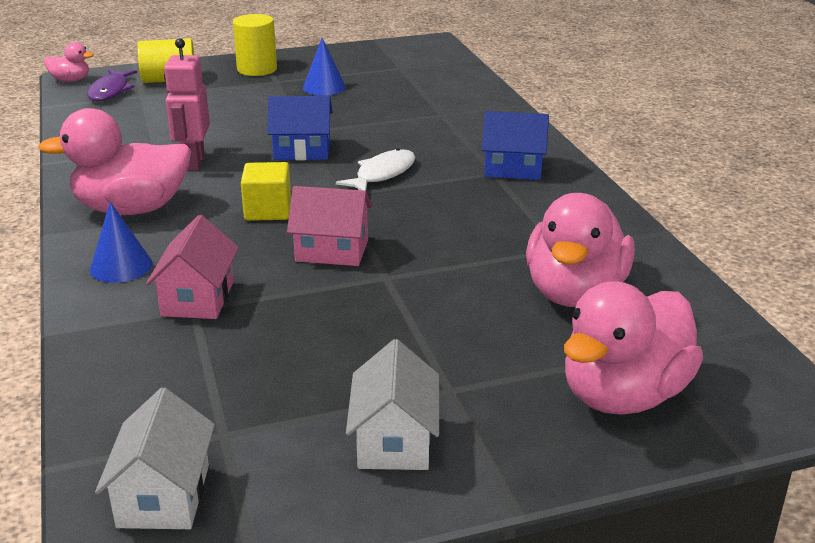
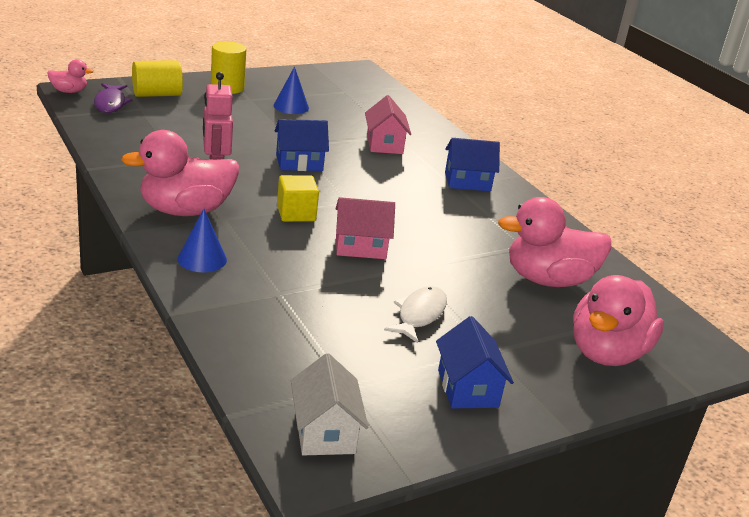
camera: 15 degrees left, 0 degrees up
(197, 298) = (276, 285): pink house -> pink house (384, 144)
(382, 174) = (371, 184): white fish -> white fish (419, 314)
(394, 441) = (468, 388): white house -> blue house
(575, 293) = (548, 280): pink duck -> pink duck turned 75 degrees clockwise

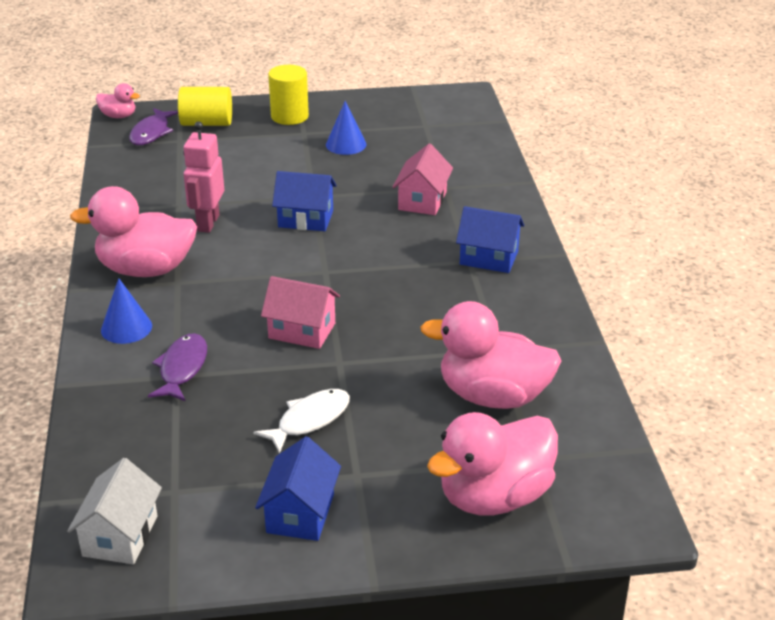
camera: 25 degrees right, 5 degrees up
(278, 286) = (182, 368): none -> purple fish
(296, 213) = (259, 283): yellow cube -> none

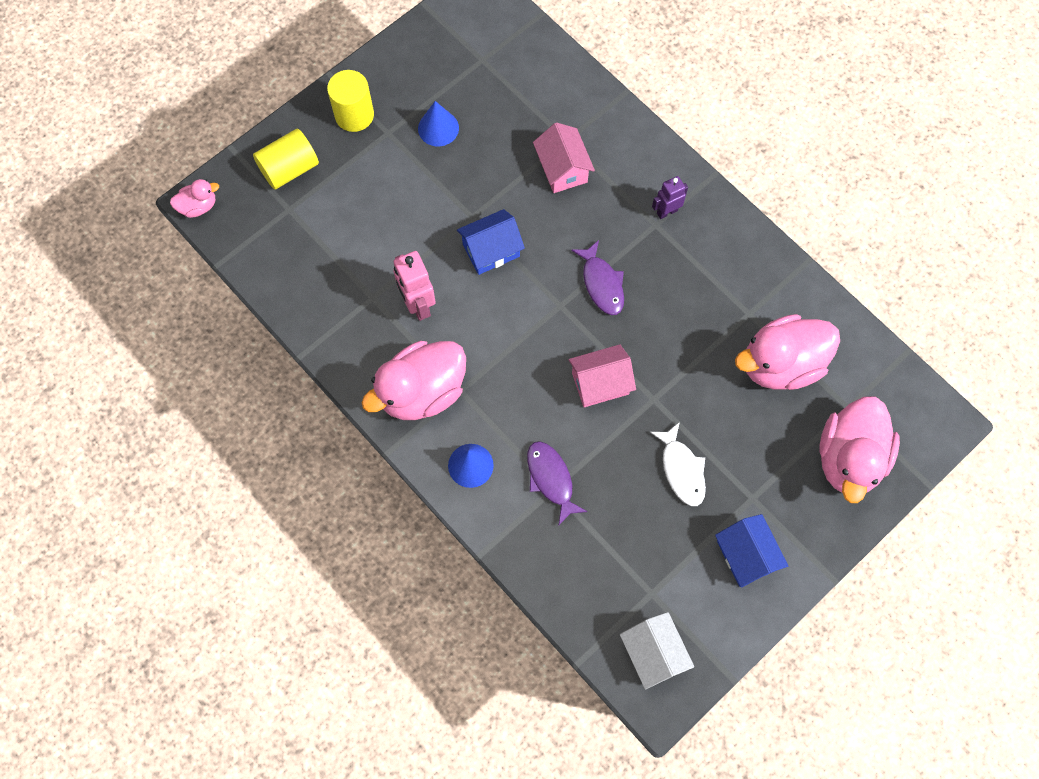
camera: 35 degrees left, 35 degrees up
(151, 133) = (253, 213): purple fish -> purple fish (602, 283)
(309, 420) = (681, 469): white fish -> white fish turned 150 degrees clockwise
(489, 258) = (667, 211): blue house -> purple robot

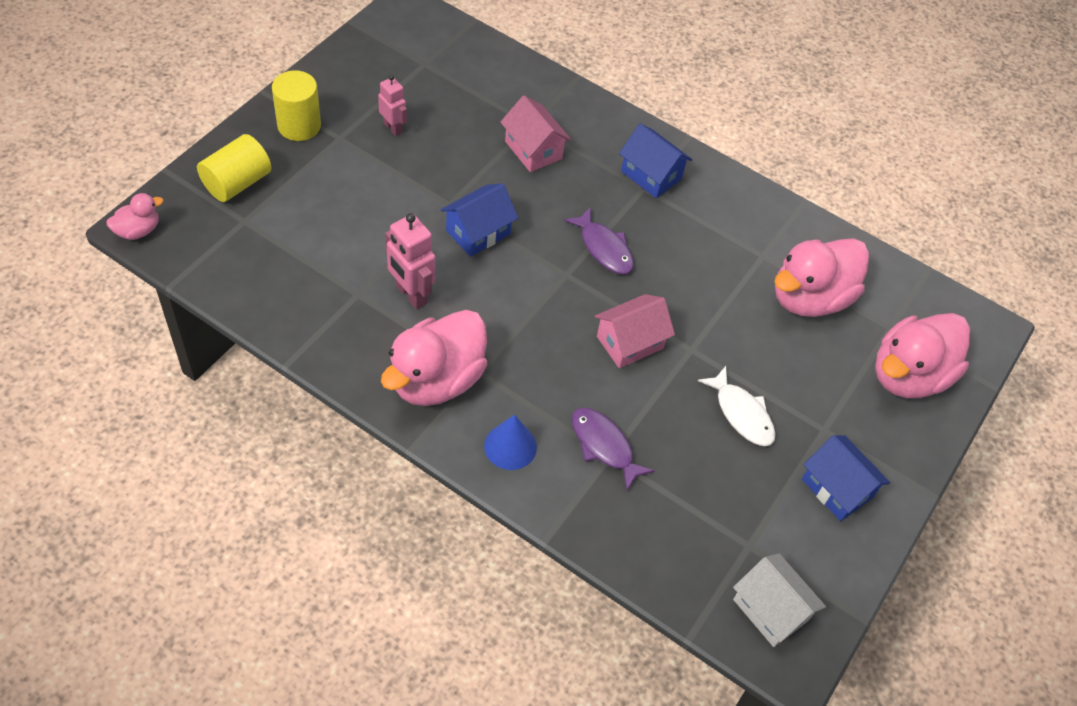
camera: 20 degrees left, 15 degrees down
(438, 128) = (393, 128): blue cone -> pink robot
(667, 211) = (651, 175): purple robot -> blue house
(849, 458) = (908, 375): pink duck -> pink duck turned 45 degrees clockwise

